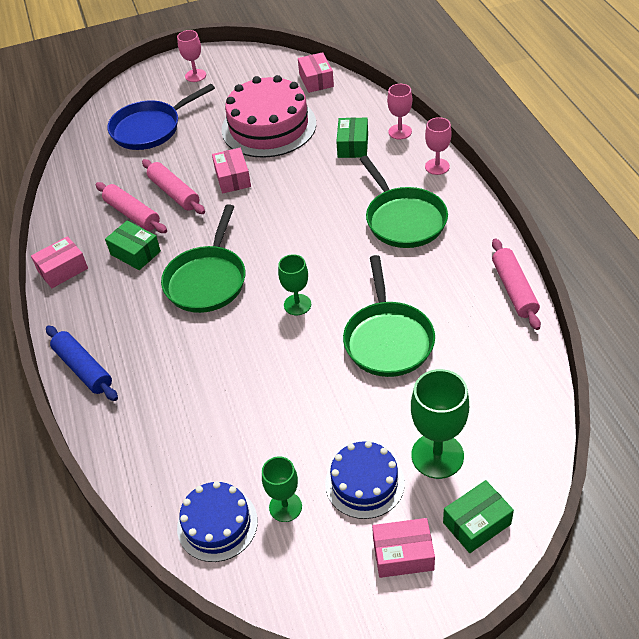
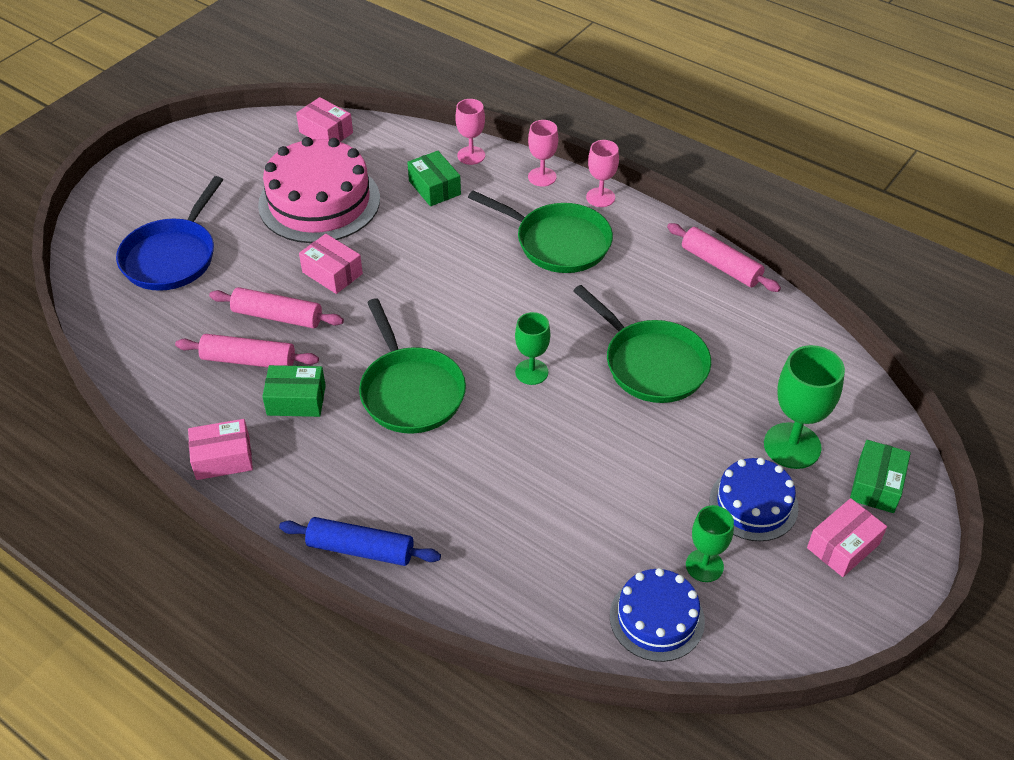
camera: 40 degrees left, 0 degrees up
(63, 270) = (223, 458): pink box -> pink box turned 60 degrees clockwise
(195, 75) = (170, 176): pink goblet -> pink goblet (600, 197)

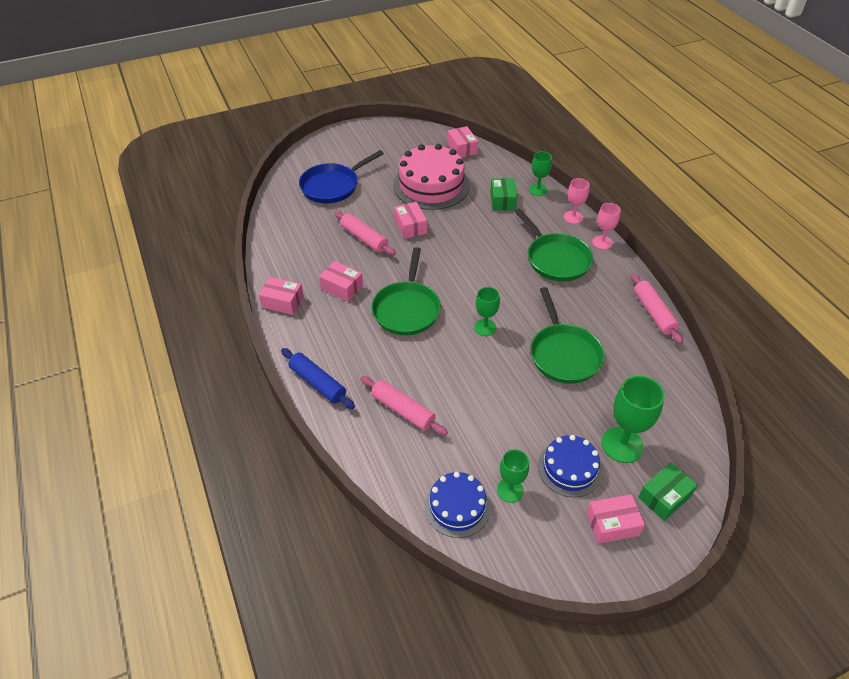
camera: 30 degrees right, 0 degrees up
(248, 360) = (332, 256): pink rolling pin -> pink rolling pin (403, 410)
(296, 400) = (342, 287): green box -> pink box
(471, 155) = (538, 190): pink goblet -> green goblet

